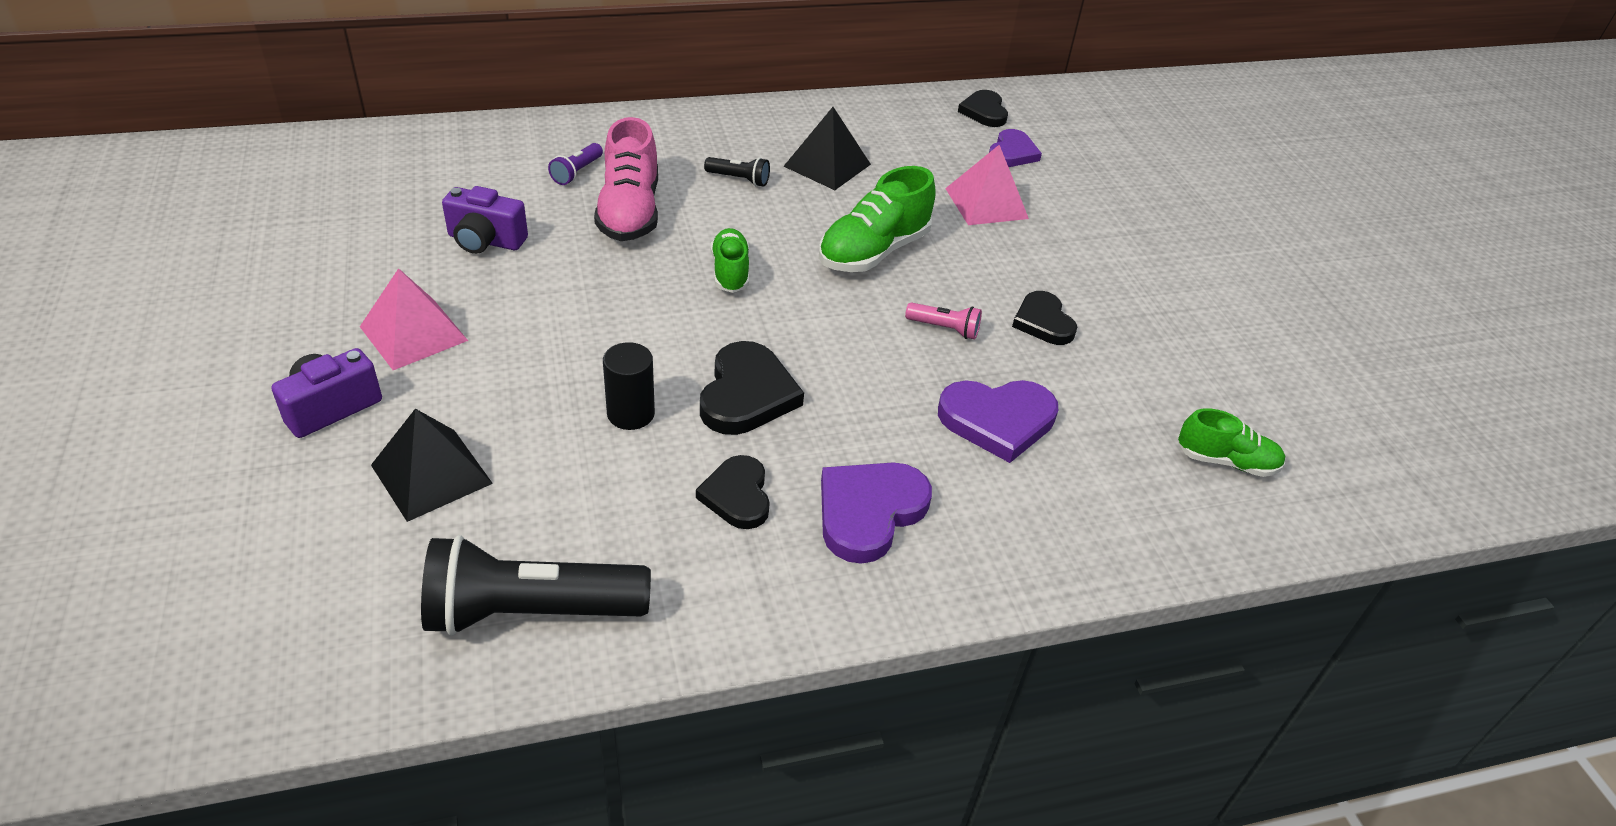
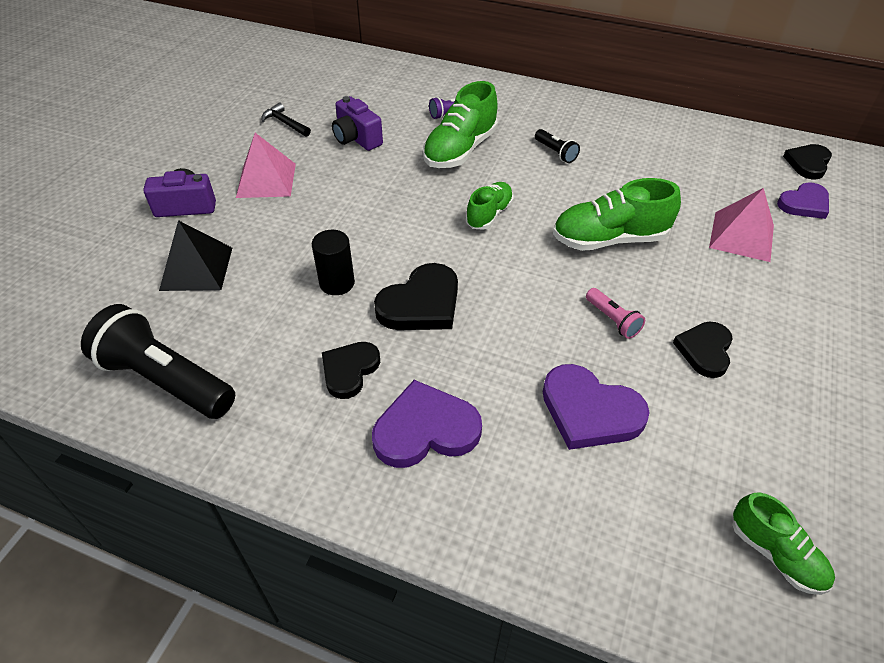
camera: 40 degrees right, 5 degrees up
(363, 253) = (285, 123): none -> black hammer
(629, 212) = (460, 150): pink shoe -> green shoe
(827, 165) = (632, 163): black pyramid -> none

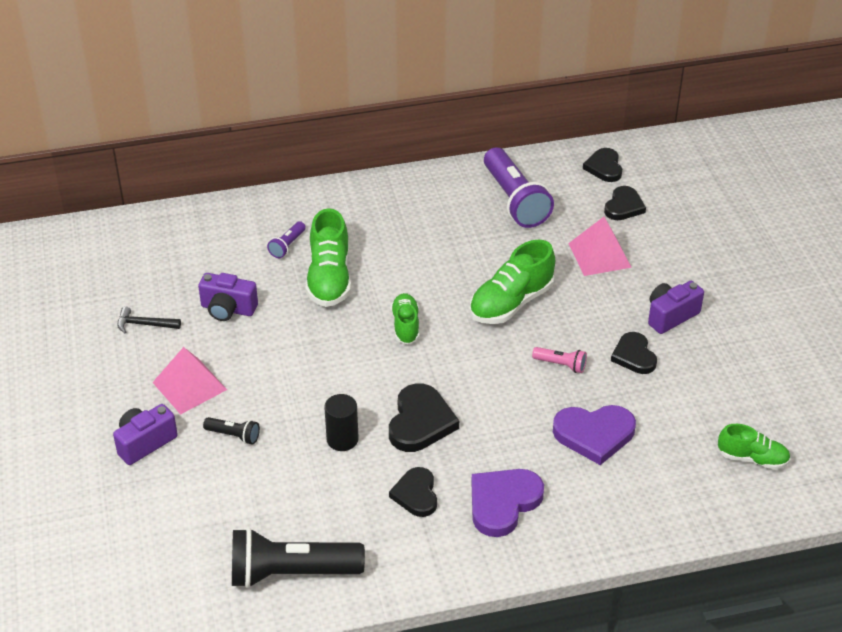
camera: 35 degrees left, 5 degrees down
(196, 268) = (217, 486): black pyramid -> none
(555, 152) = (409, 245): black flashlight -> black flashlight (234, 435)
(689, 156) = (515, 201): none -> purple flashlight
(782, 330) = (670, 316): none -> purple camera
(804, 204) = (624, 206): purple heart -> black heart

